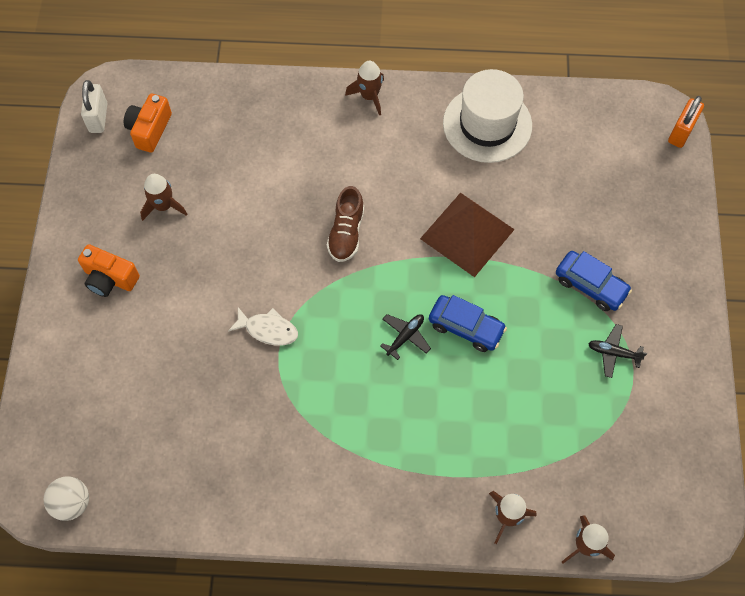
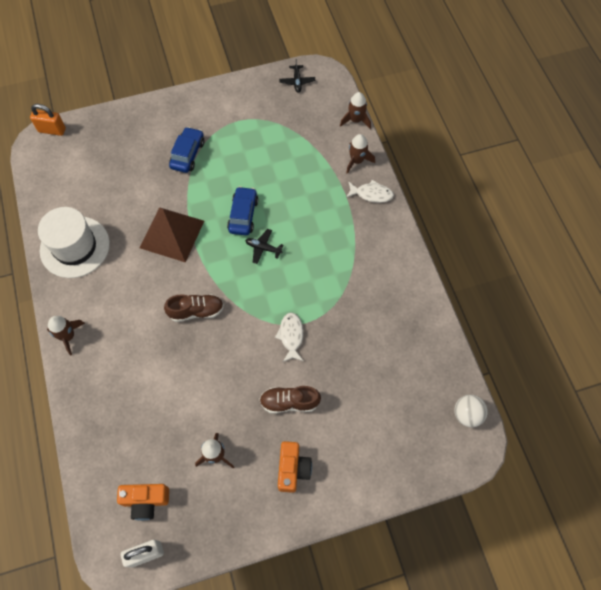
camera: 110 degrees left, 0 degrees up
(186, 300) = (289, 402): none -> brown shoe
(440, 515) = (371, 194): none -> white fish
(613, 353) = (231, 132): black plane -> black plane (297, 81)

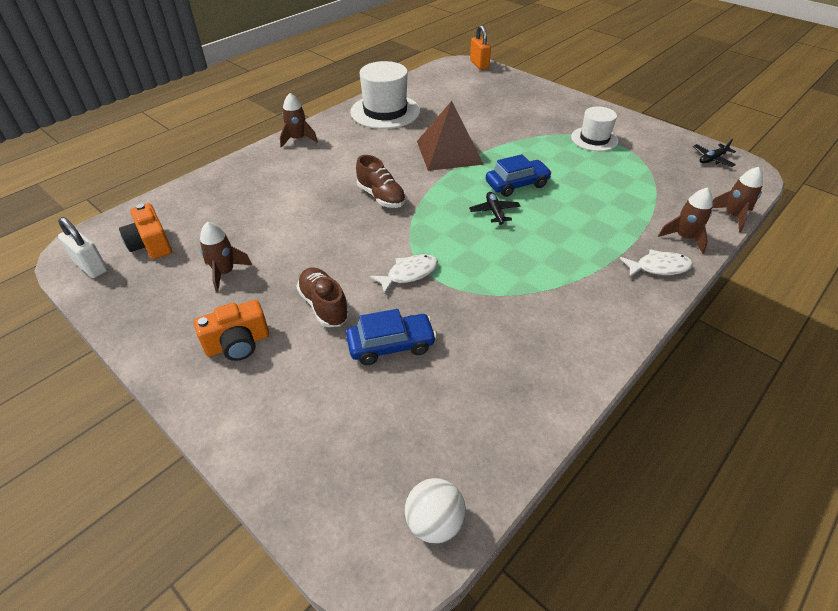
camera: 60 degrees right, 20 degrees down
(187, 154) = (540, 129): blue car -> blue car (391, 345)
(225, 130) = (594, 139): none -> white hat
(371, 194) = (659, 267): white fish -> white fish turned 75 degrees counterclockwise

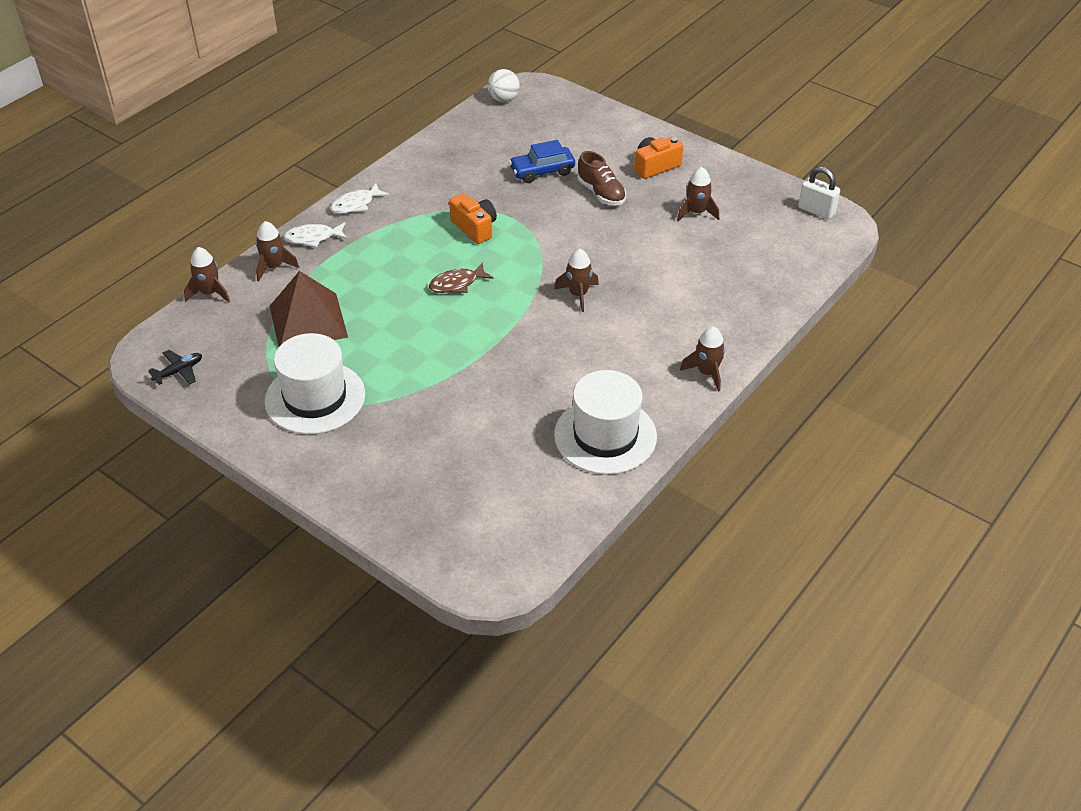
camera: 175 degrees right, 0 degrees up
(151, 244) = (780, 232): orange camera -> orange camera (474, 228)
(381, 197) = (578, 294): brown shoe -> brown rocket
(409, 274) = (536, 220): white fish -> white fish (356, 204)
(449, 152) = (507, 362): brown pyramid -> brown pyramid (308, 321)
(479, 65) = (462, 579): orange padlock -> none
(494, 212) = (457, 284): black plane -> brown fish
(516, 184) = (429, 319): blue car -> none
(594, 139) = (315, 398): white hat -> white hat, size x1.61

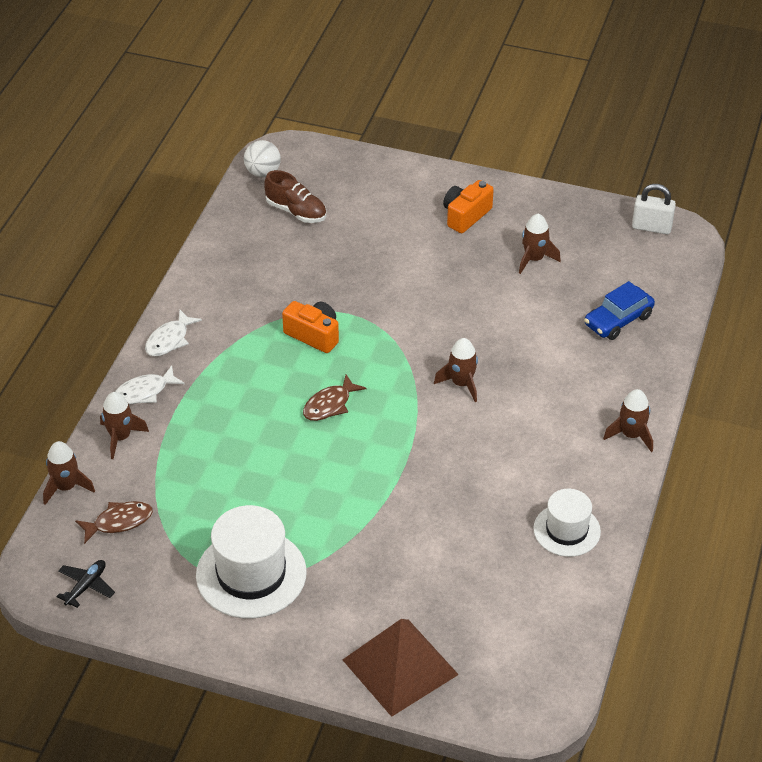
camera: 20 degrees left, 0 degrees up
(234, 329) = (119, 522): none -> brown fish
(308, 321) = (194, 490): brown pyramid -> brown pyramid (400, 667)
(542, 171) = (350, 250): blue car -> blue car (618, 320)
(601, 193) = (425, 261): brown shoe -> brown shoe (296, 211)
(605, 436) = (567, 530): white hat -> white hat, size x0.62

